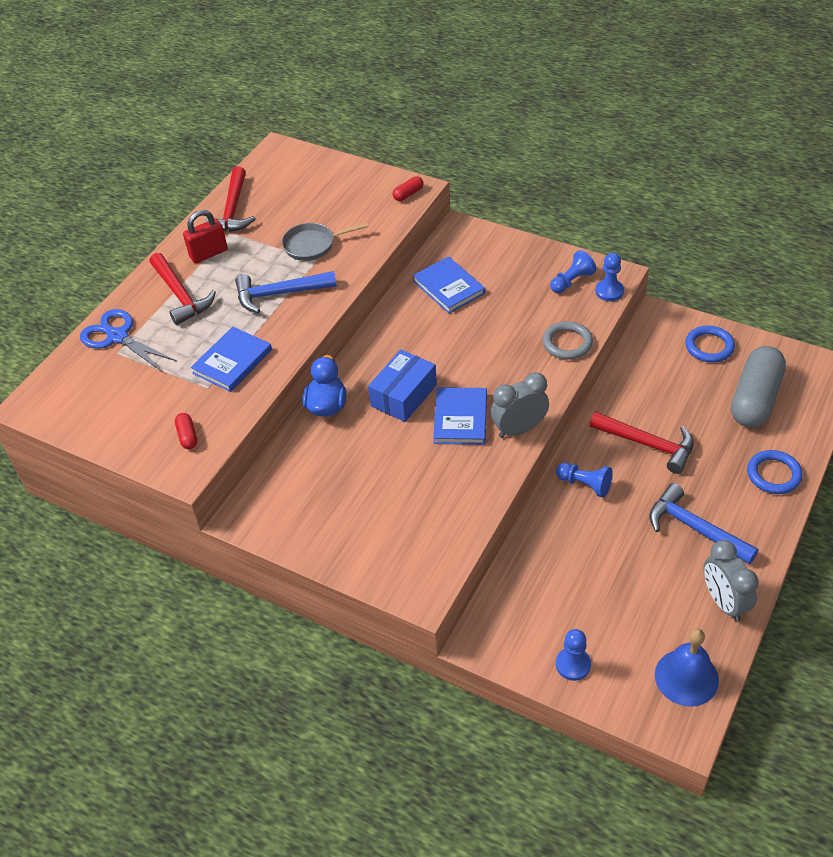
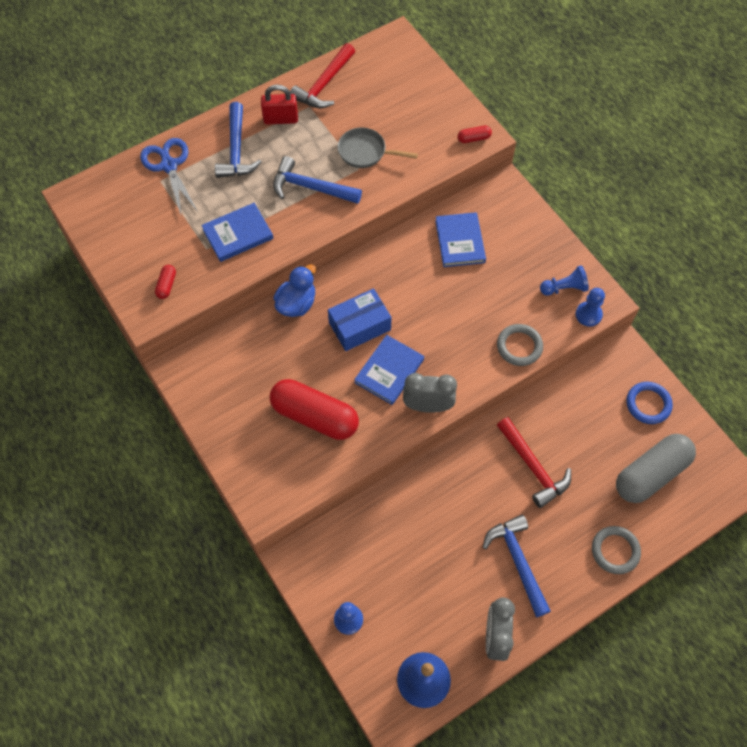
camera: 25 degrees right, 15 degrees up
(181, 295) = (236, 150): red hammer -> blue hammer
(415, 490) = (315, 416): none -> red capsule
(585, 484) = (459, 475): blue pawn -> none
(773, 474) = (615, 551): blue ring -> grey ring

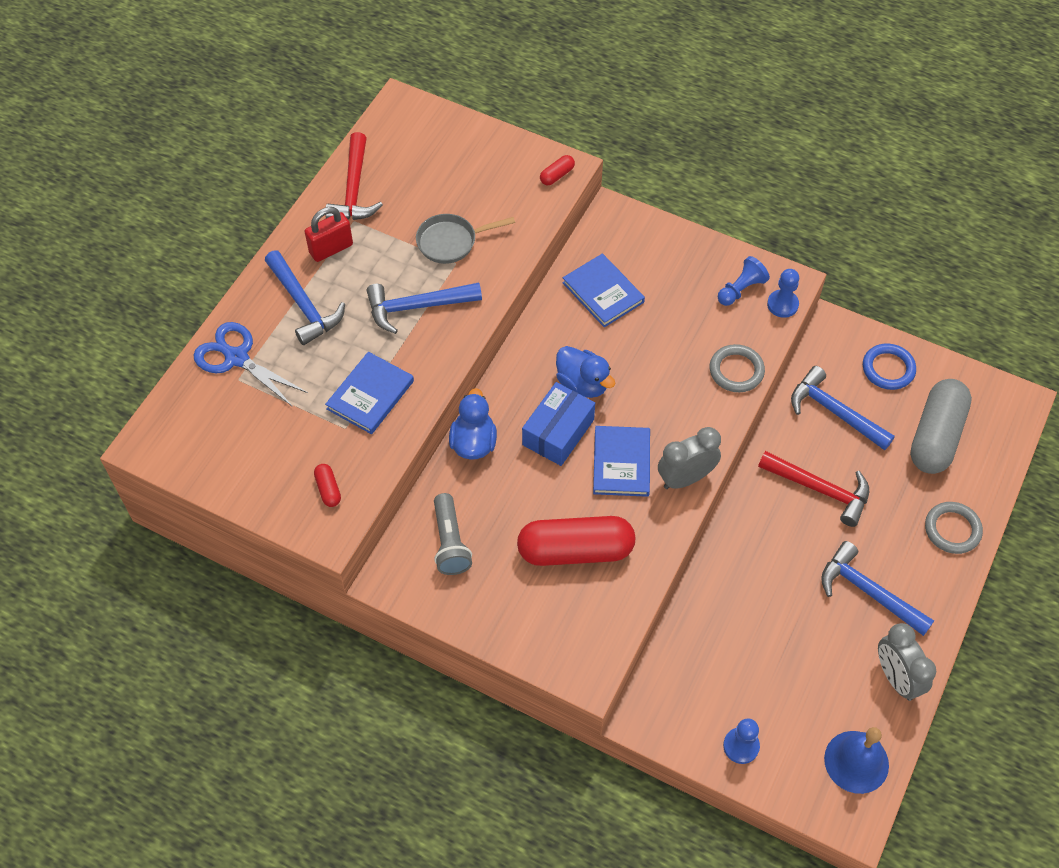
camera: 30 degrees left, 5 degrees down
(234, 365) = (450, 542): none -> grey flashlight
(400, 300) = (583, 384): none -> blue duck
(583, 415) = (834, 412): none -> blue hammer

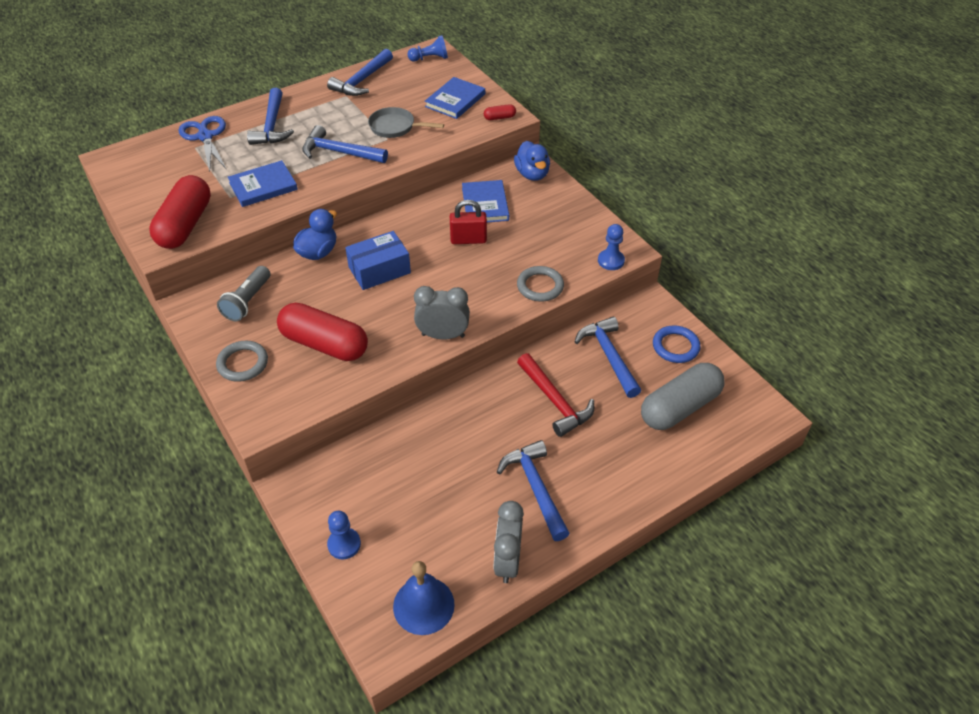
camera: 30 degrees right, 10 degrees down
(328, 489) = (185, 225): red capsule -> red capsule, size x2.45
(331, 249) = (317, 104): red padlock -> red padlock (468, 240)
(354, 189) = (362, 81): red hammer -> blue hammer
(583, 384) = (422, 249): blue duck -> blue duck (532, 174)
(621, 463) = (405, 306): blue book -> blue book (455, 100)
(741, 289) = (587, 240): blue pawn -> blue pawn (430, 58)
(952, 529) = (642, 478): grey ring -> grey ring (243, 363)

